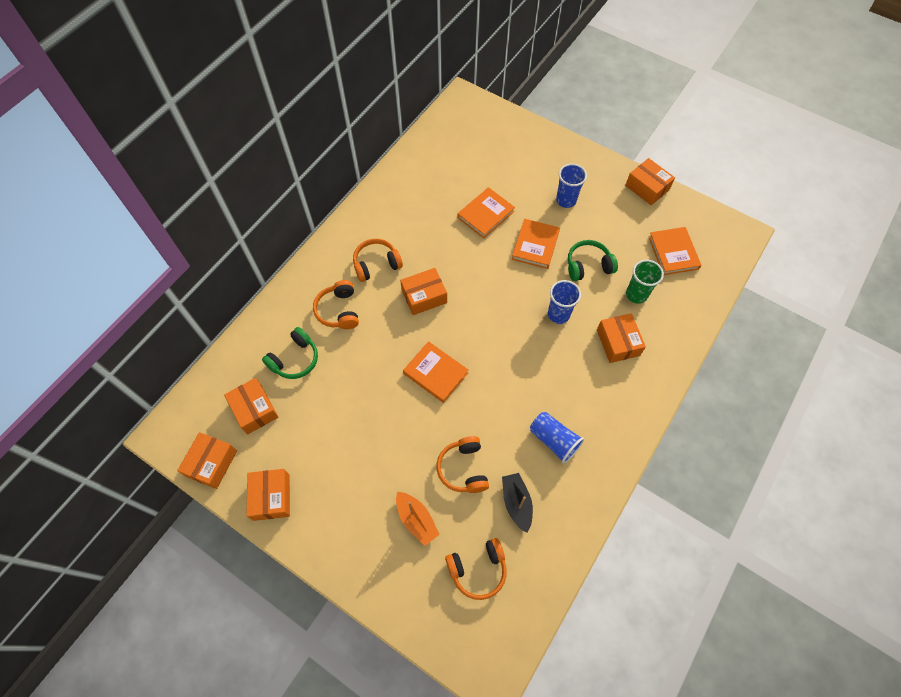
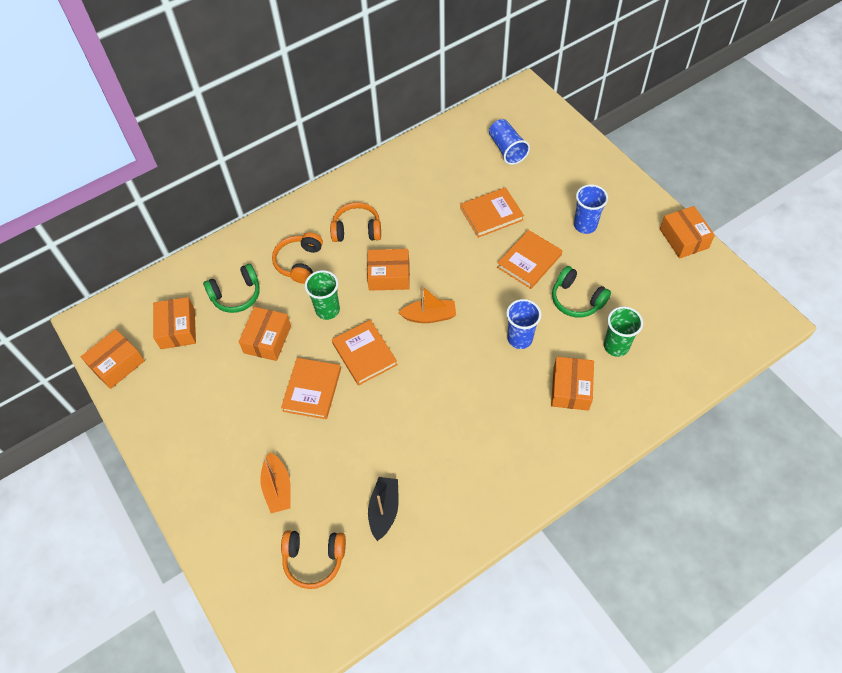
camera: 25 degrees right, 5 degrees down
(271, 497) = (155, 415): orange box -> orange box (267, 339)
(384, 345) = (327, 310): none -> green cup
(463, 468) = (347, 456): orange headphones -> none
(475, 320) = (429, 316): none -> orange boat
(554, 440) = (453, 463): blue cup -> blue cup (507, 149)
(588, 266) = (576, 299): green headphones -> green headphones turned 150 degrees counterclockwise
(673, 252) = (680, 316): orange book -> orange book (312, 390)

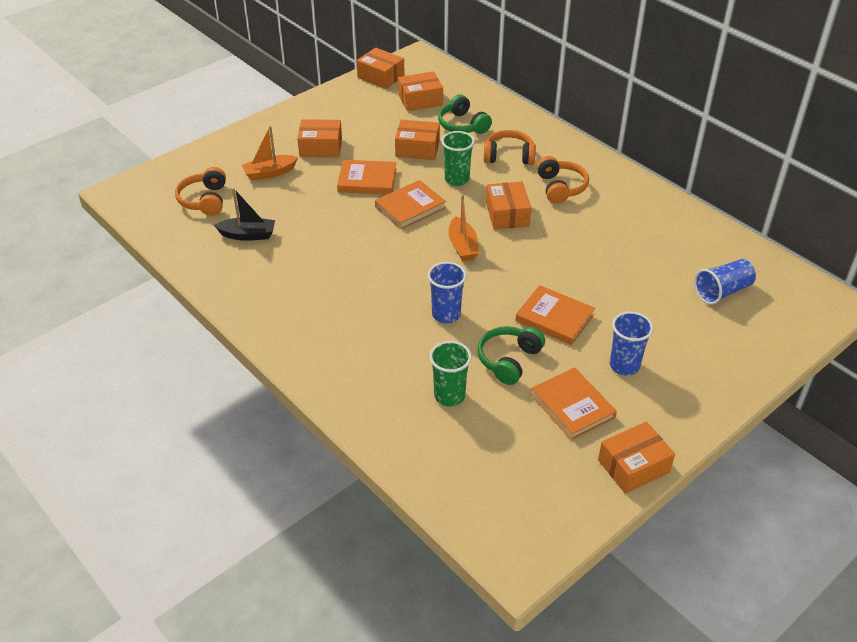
camera: 80 degrees right, 15 degrees down
(491, 214) = (614, 283): orange book -> orange book (572, 406)
(571, 389) = (387, 357): orange box -> orange box (321, 147)

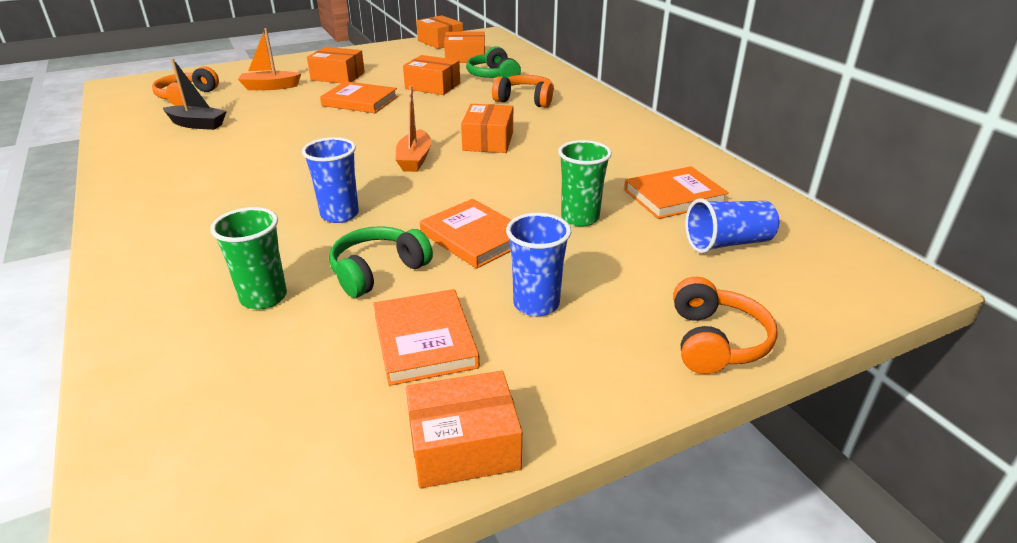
camera: 15 degrees right, 10 degrees down
(410, 207) = (385, 124): orange book -> orange book (674, 197)
(457, 179) = (454, 110): green cup -> green cup (580, 218)
(560, 187) = (566, 128): orange headphones -> orange headphones (715, 341)

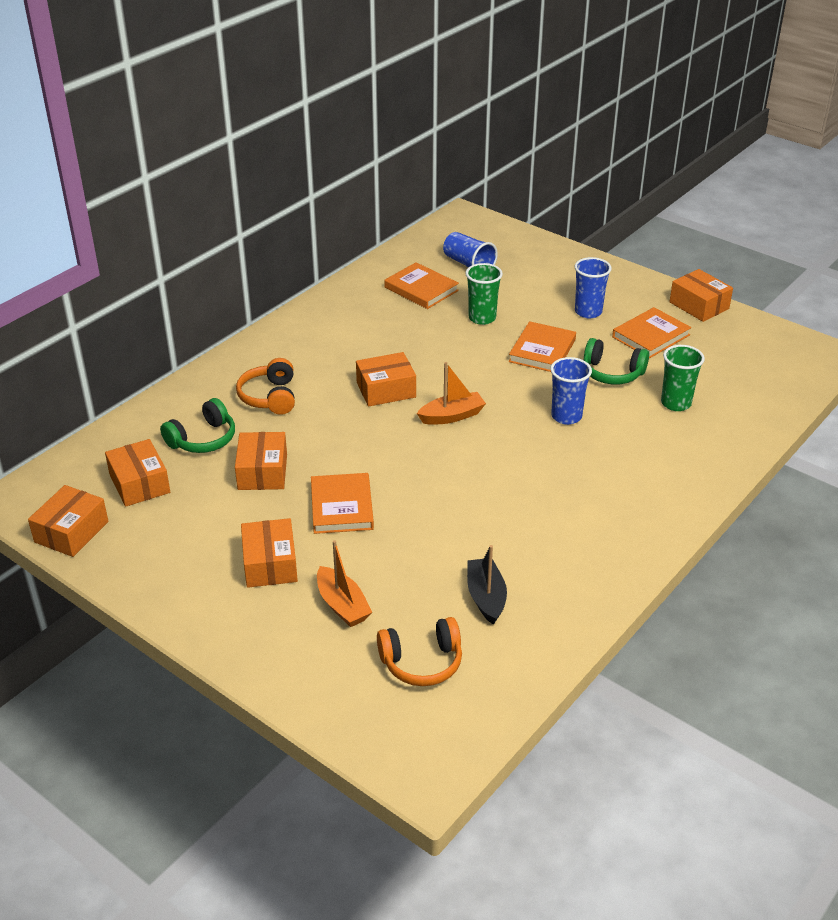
camera: 115 degrees left, 5 degrees up
(715, 341) = (568, 259): orange headphones -> none

